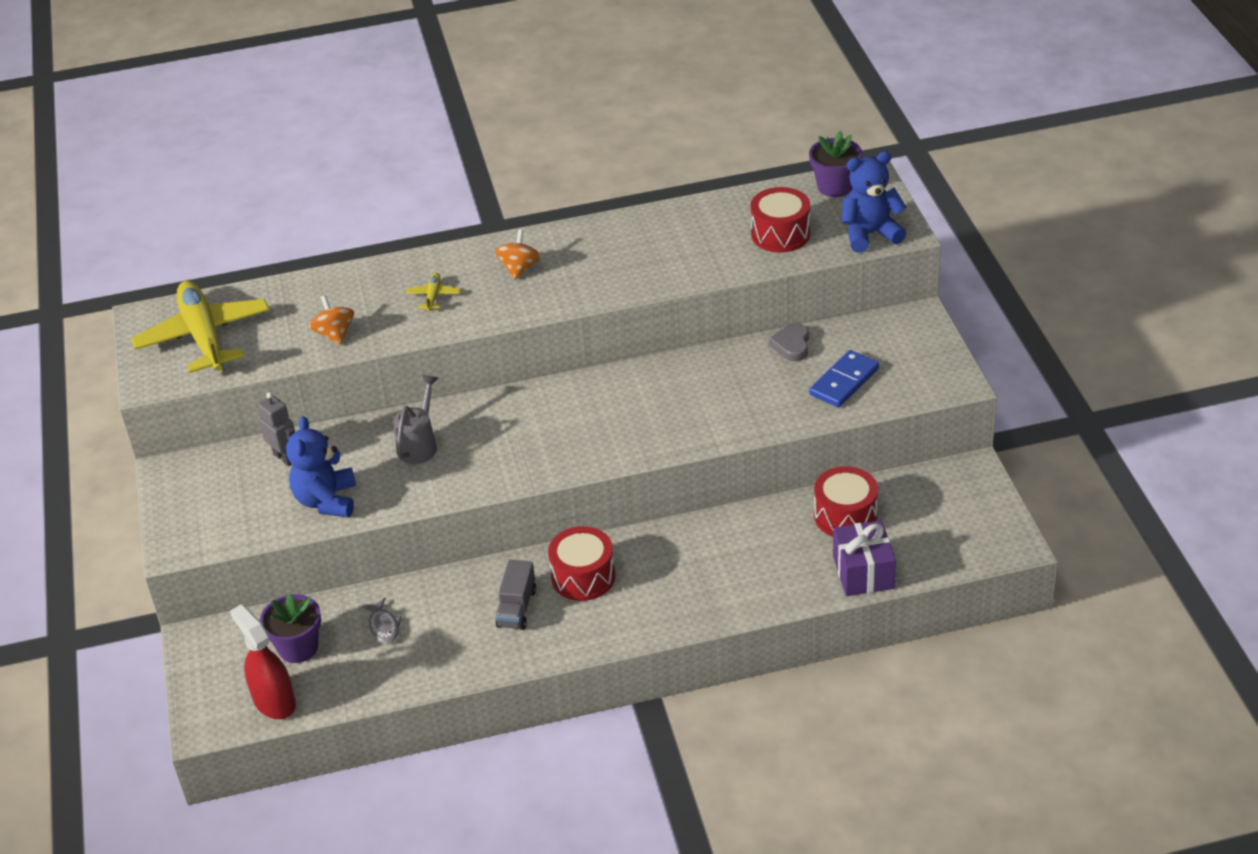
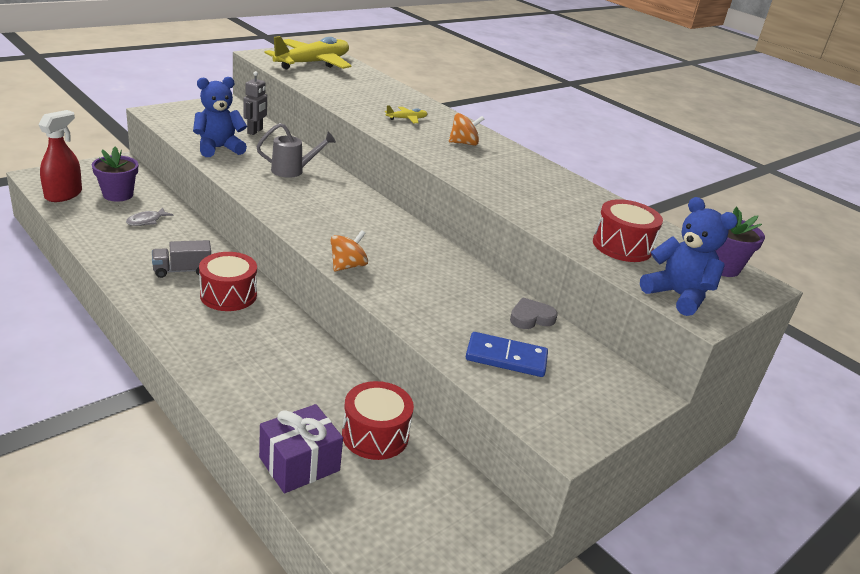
camera: 55 degrees right, 10 degrees down
(334, 334) = (342, 95): orange spinning top -> orange spinning top (347, 266)

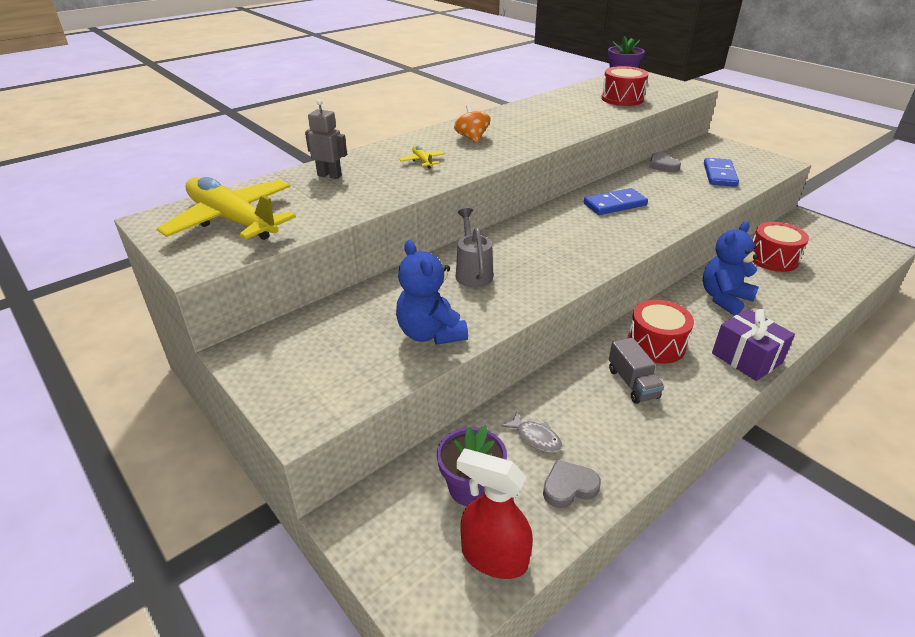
camera: 85 degrees left, 5 degrees up
(96, 224) = (569, 487): none -> grey heart
(255, 131) = (358, 311): grey robot -> grey robot (329, 175)
(299, 464) = (829, 286): purple gift -> purple gift (746, 358)
(347, 266) = (654, 231): orange spinning top -> none
(412, 257) = (615, 204): none -> blue domino
(677, 296) = (673, 91): blue teddy bear -> blue teddy bear (724, 298)

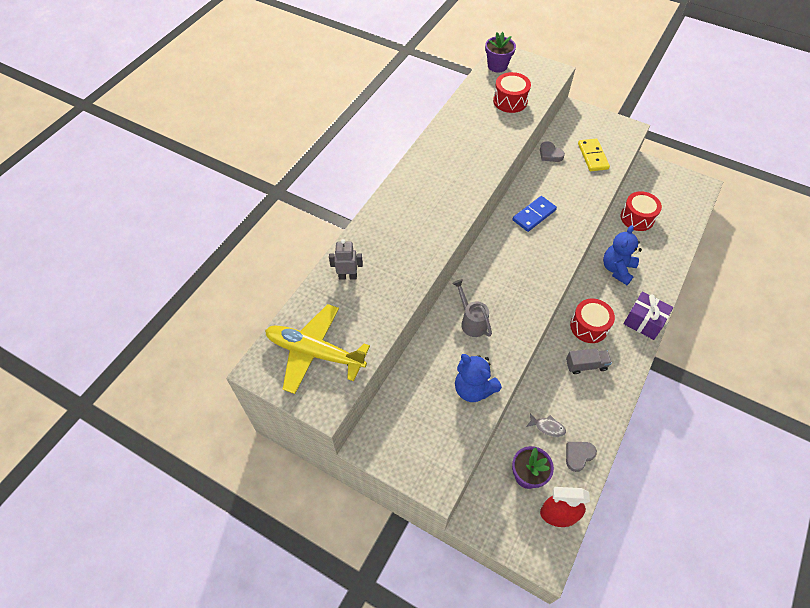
camera: 20 degrees left, 20 degrees up
(422, 161) = (404, 237): yellow plane -> none
(472, 138) = (424, 193): orange spinning top -> none
(632, 383) = (586, 365): grey truck -> grey truck turned 60 degrees counterclockwise
(719, 175) = (592, 156): blue domino -> yellow domino

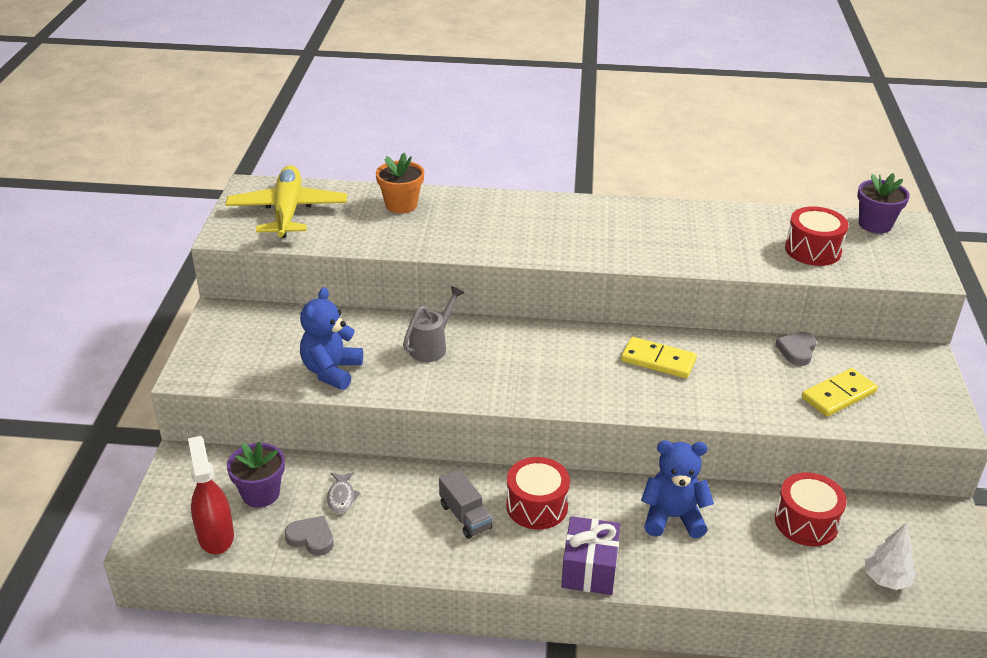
camera: 65 degrees right, 20 degrees down
(348, 276) = (401, 205): grey robot -> orange flower pot
(534, 215) = (658, 360): blue domino -> yellow domino
(682, 208) = (886, 579): none -> white tree

